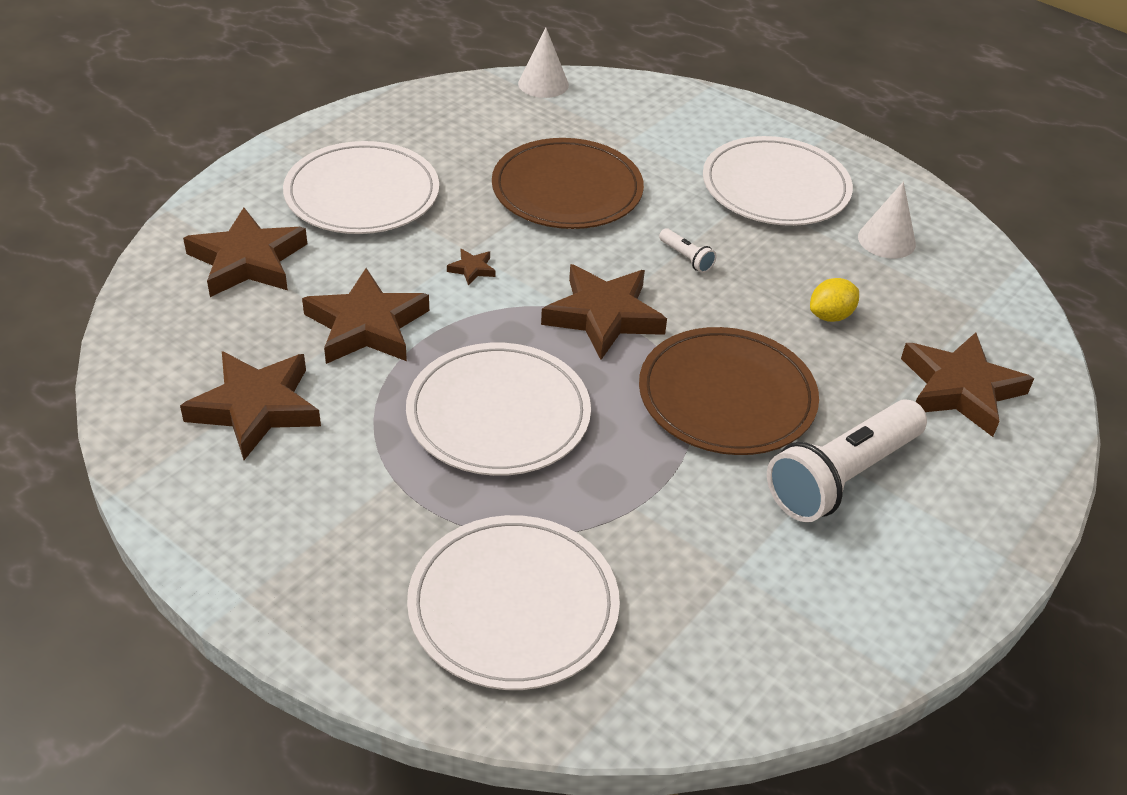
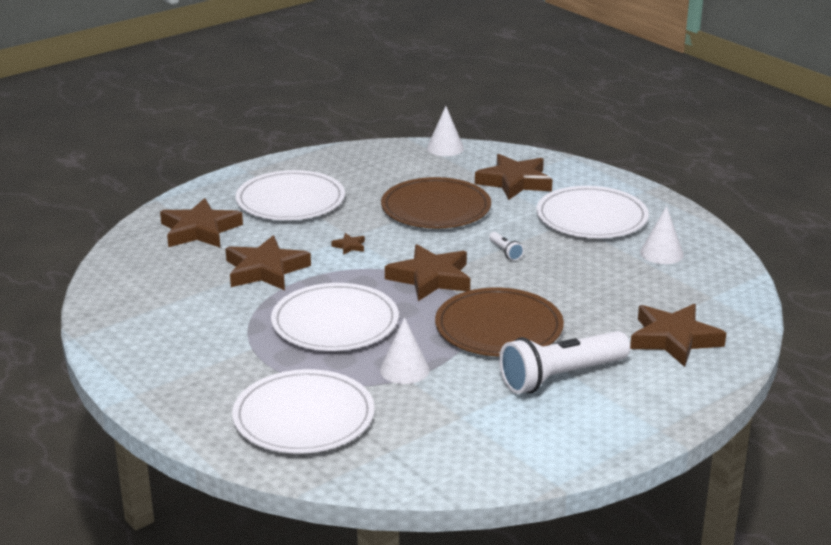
camera: 15 degrees right, 15 degrees down
(256, 408) = (177, 305): brown star -> brown star (514, 182)
(626, 492) = (404, 370): none -> white cone
(830, 316) = (596, 291): yellow lemon -> none

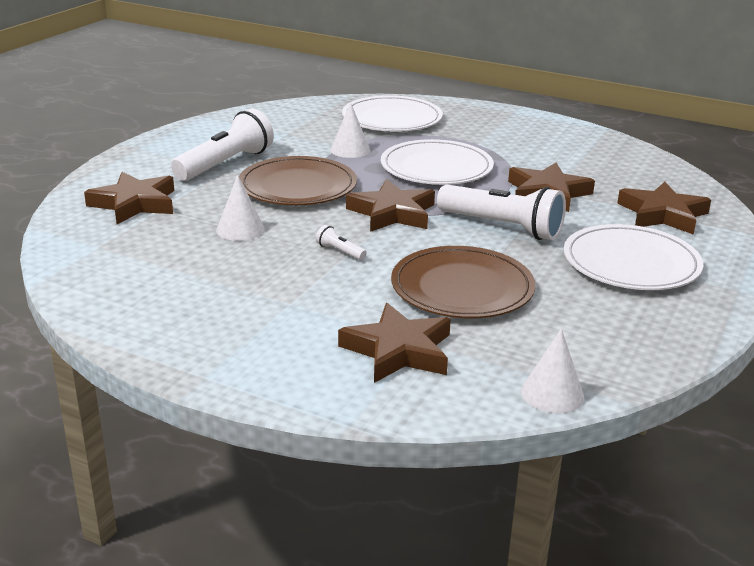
camera: 155 degrees right, 0 degrees up
(349, 246) = (502, 227): brown star -> white flashlight
(591, 217) = (263, 315): white plate -> none
(661, 253) = (160, 284): white cone -> white cone (240, 229)

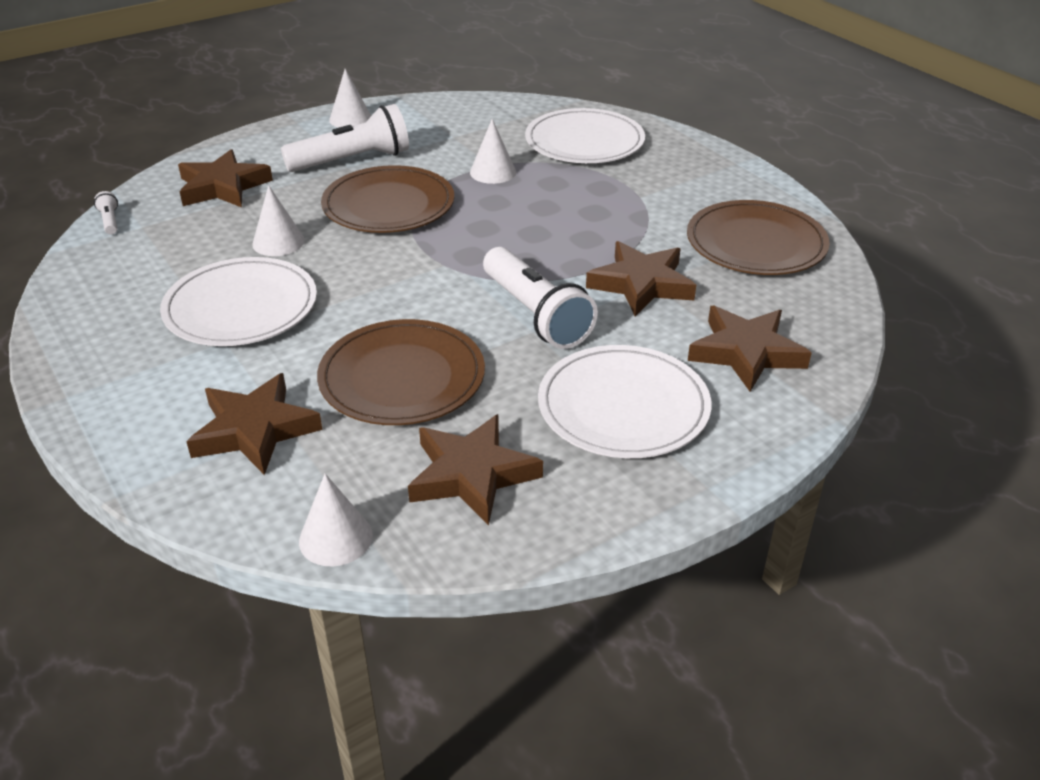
camera: 30 degrees right, 10 degrees up
(183, 137) = (350, 119): none -> white cone
(340, 251) = (337, 295): white flashlight -> white flashlight (110, 221)
(392, 213) = (442, 263): brown star -> brown star (472, 474)
(436, 167) = (556, 217): white plate -> white plate (241, 307)
(587, 154) = (756, 243): none -> brown plate

